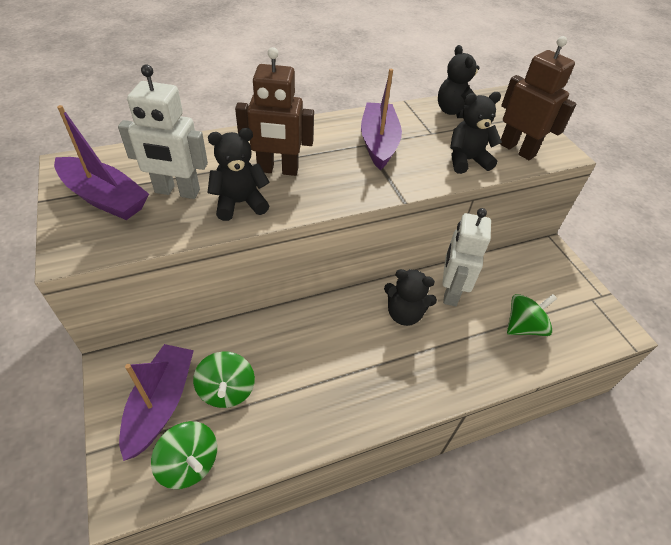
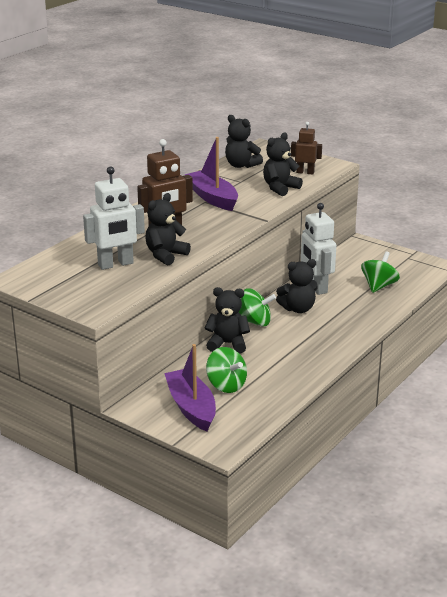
camera: 30 degrees left, 20 degrees down
(105, 198) = (72, 283): purple boat -> none
(189, 463) = (244, 420): green spinning top -> green spinning top (255, 322)
(287, 326) = (227, 344): none -> black teddy bear
(517, 149) = (305, 172): brown robot -> brown robot, size x0.61

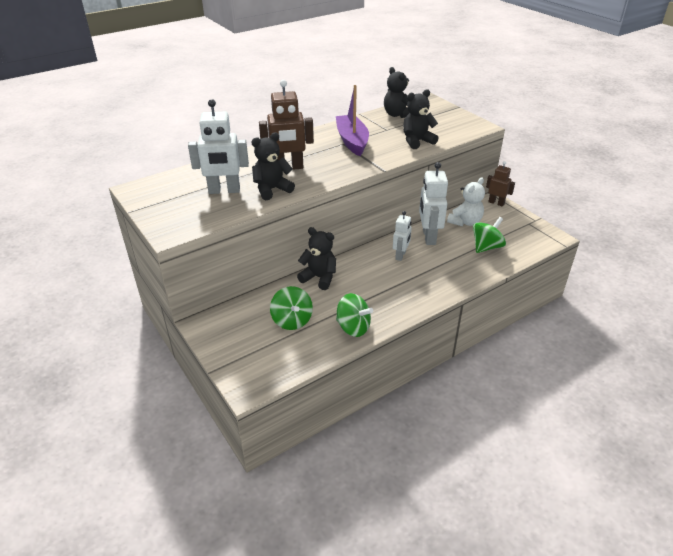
camera: 20 degrees right, 10 degrees up
(191, 407) = (248, 337): purple boat -> none
(255, 322) = (356, 261): green spinning top -> green spinning top (353, 327)
(298, 309) = (400, 255): black teddy bear -> white robot
(305, 172) = (449, 129): brown robot -> brown robot (496, 203)
(344, 267) = (465, 222): none -> white teddy bear

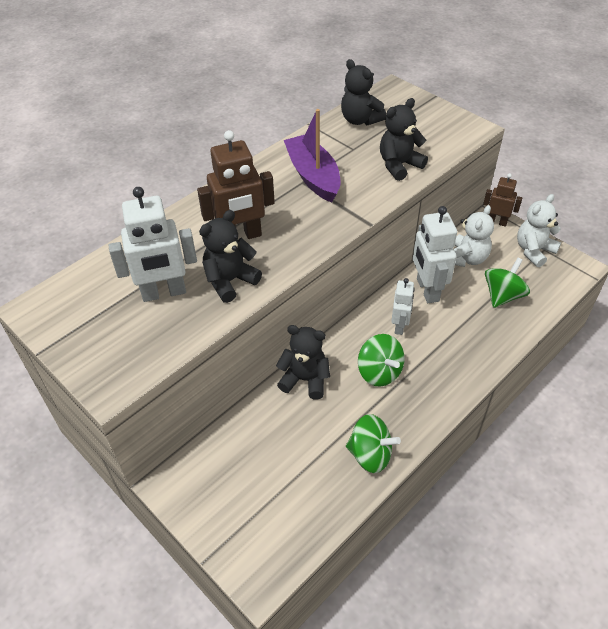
camera: 10 degrees left, 10 degrees up
(292, 320) = (288, 457): green spinning top -> green spinning top (379, 372)
(520, 223) = (533, 251): none -> white teddy bear

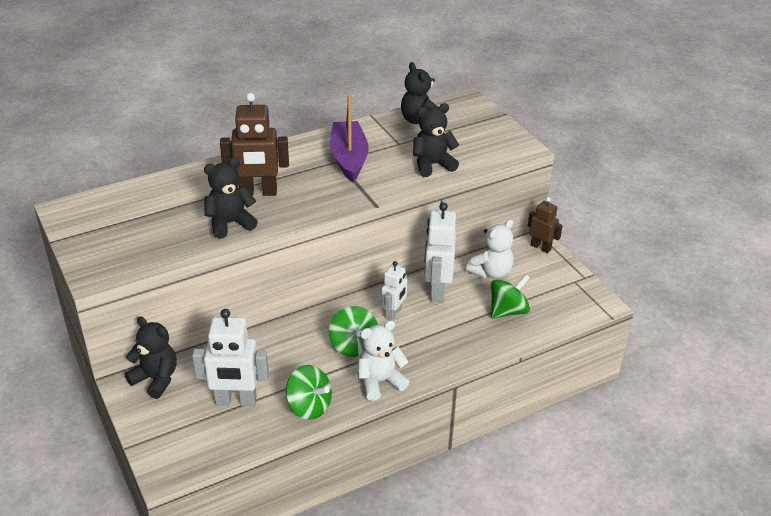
camera: 15 degrees right, 10 degrees down
(164, 293) = (171, 220): white robot -> white robot (236, 401)
(305, 379) = (283, 335): black teddy bear -> black teddy bear (156, 379)
(533, 251) = (562, 280): white teddy bear -> white teddy bear (380, 382)

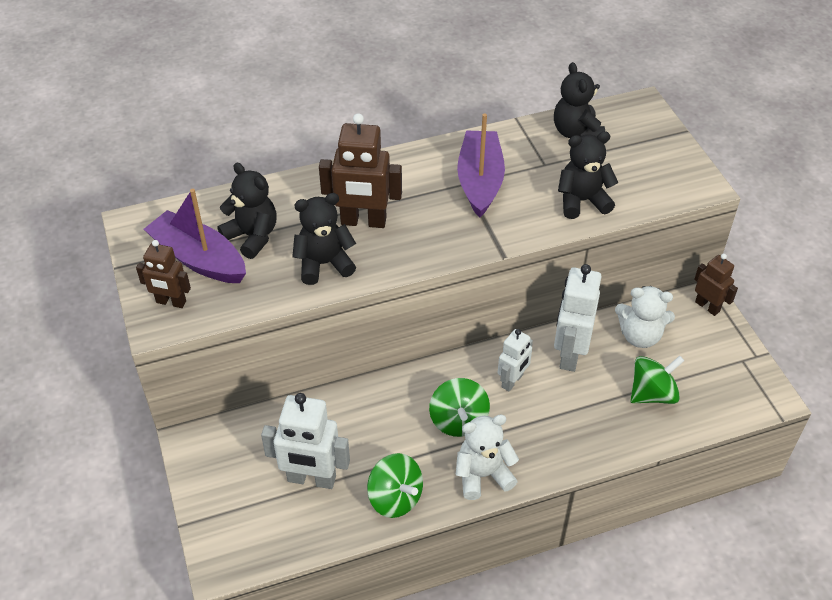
camera: 10 degrees right, 10 degrees up
(103, 261) = (171, 302): none -> brown robot
(123, 229) = (199, 259): none -> purple boat
(156, 379) = (224, 438): black teddy bear -> black teddy bear (252, 236)
(491, 272) = (640, 336): white teddy bear -> white teddy bear turned 45 degrees clockwise

